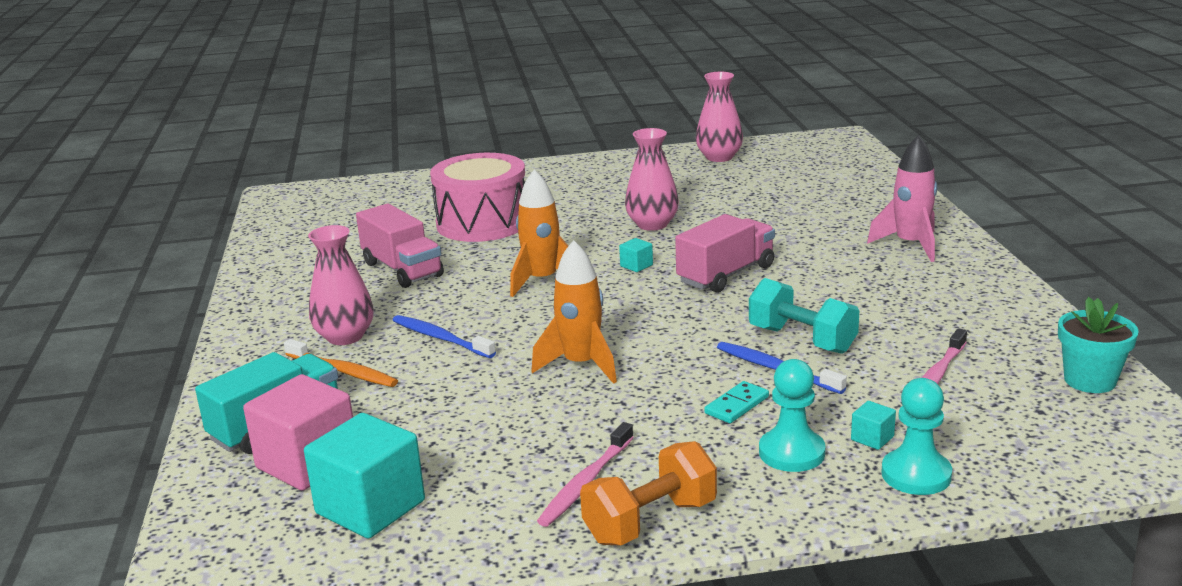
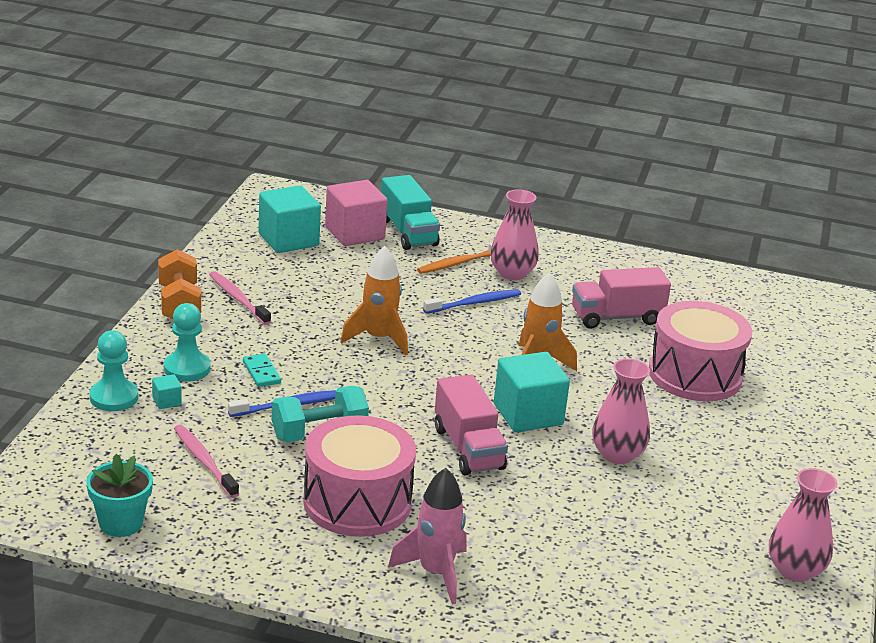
camera: 110 degrees right, 5 degrees up
(636, 266) = (528, 414): turquoise cube -> turquoise cube, size x2.37
(875, 294) = (357, 502): none -> pink drum

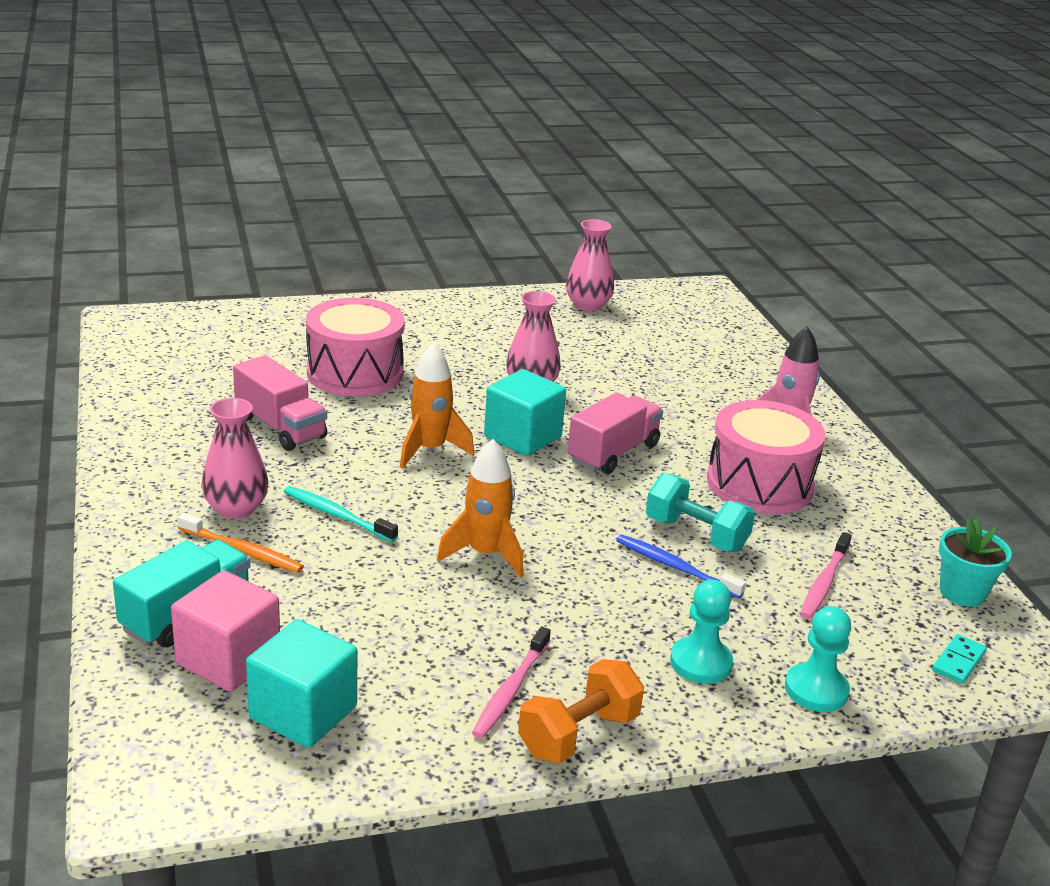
camera: 120 degrees left, 0 degrees up
(167, 401) = (773, 649): turquoise cube -> none
(261, 372) = (643, 607): turquoise domino -> turquoise domino (958, 662)
(474, 303) = (337, 515): blue toothbrush -> turquoise toothbrush

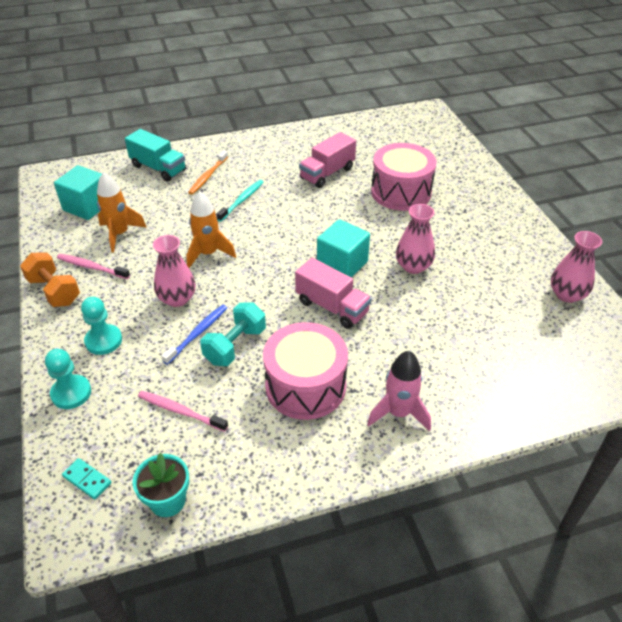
camera: 90 degrees right, 15 degrees up
(228, 659) = (126, 183): pink cube -> none
(236, 508) = (244, 170): pink vase -> pink vase (177, 299)
(430, 450) = (316, 227): orange rocket -> orange rocket (120, 234)

